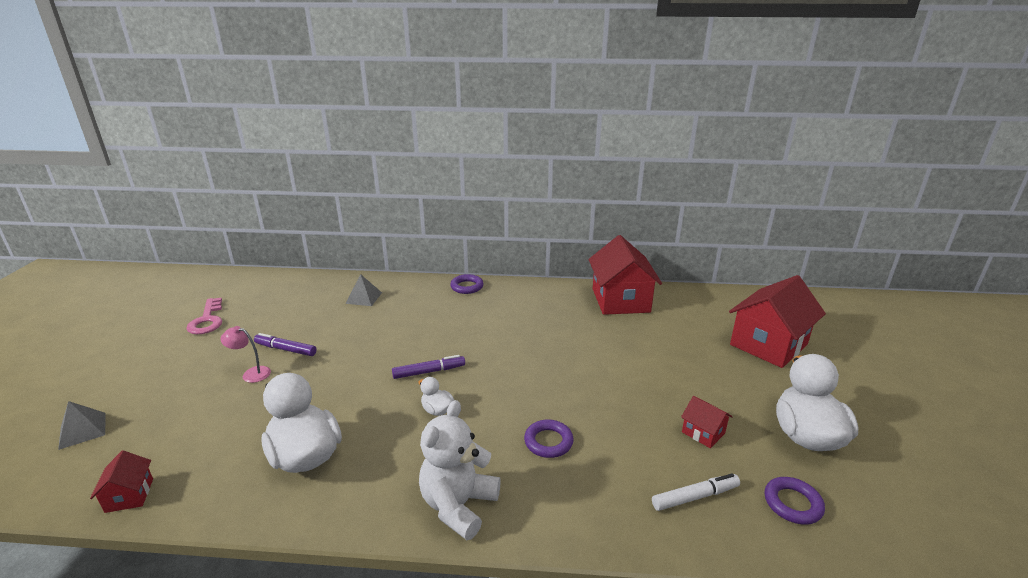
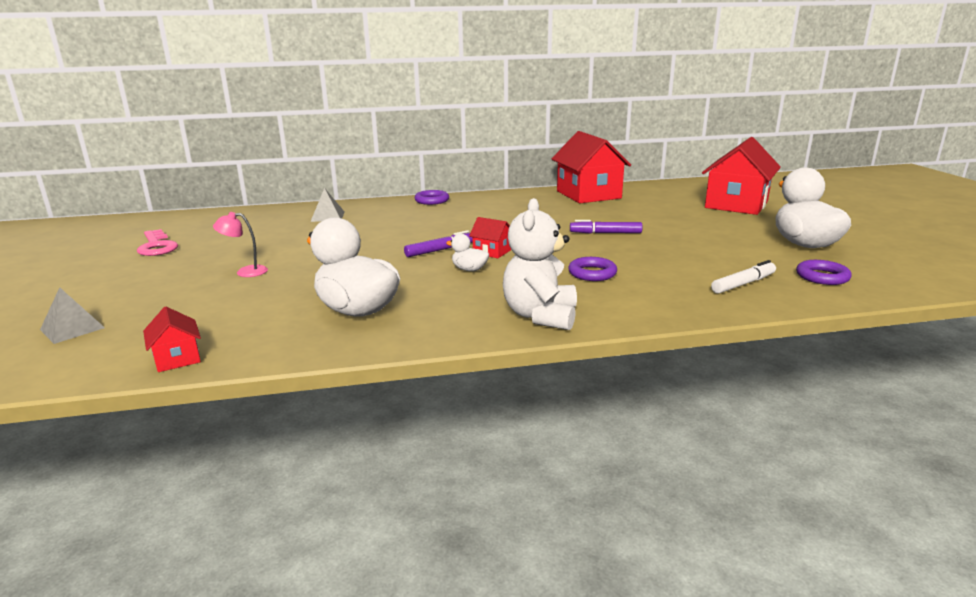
camera: 15 degrees left, 5 degrees down
(285, 349) = (270, 254): purple marker -> purple marker (605, 233)
(703, 432) = (722, 253): red house -> red house (492, 251)

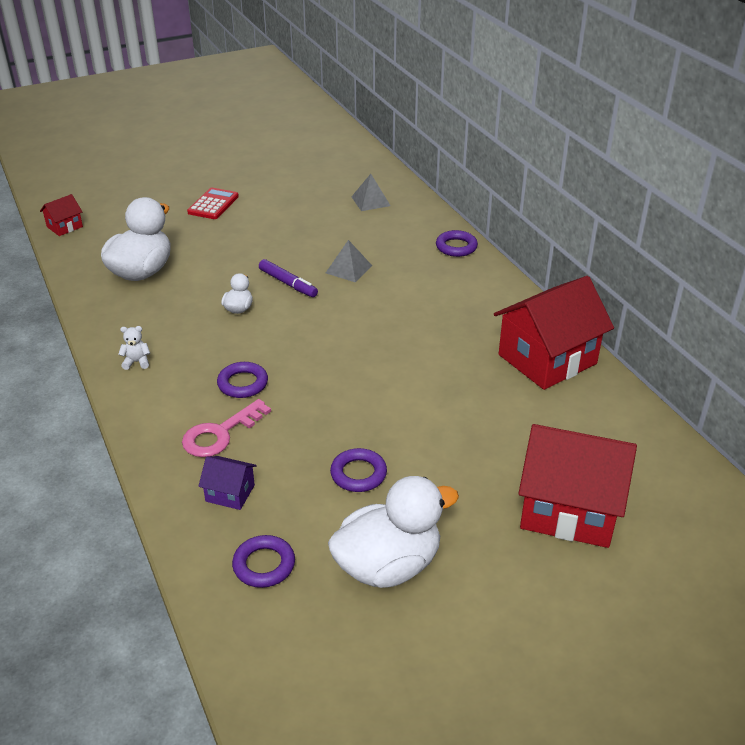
camera: 75 degrees right, 15 degrees up
(72, 328) = (107, 178): grey pyramid -> grey pyramid (349, 269)
(157, 246) = (262, 151): pink key -> pink key (220, 434)
(245, 272) = (213, 204): pink lamp -> red calculator
(492, 251) = (291, 314): red house -> none
(540, 316) = (137, 362): white teddy bear -> white teddy bear, size x0.41
(605, 233) = (378, 384): purple marker -> none
(712, 245) = (358, 474): none -> purple ring
(743, 284) = (230, 493): white marker -> purple house

